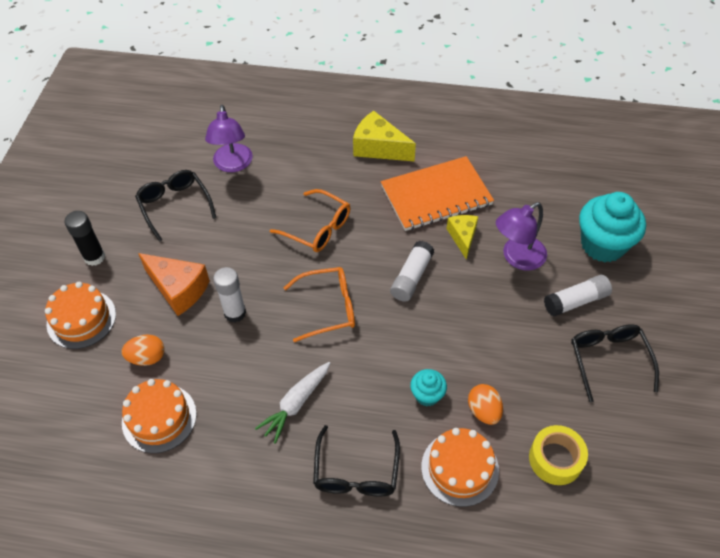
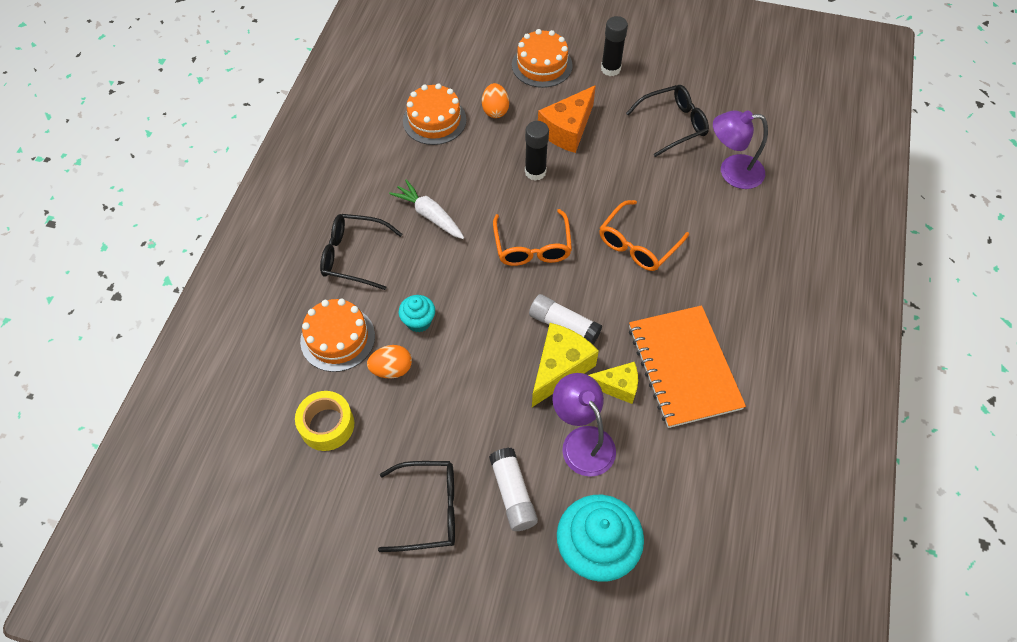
camera: 95 degrees right, 5 degrees up
(235, 313) = (535, 172): white glue stick -> black glue stick
(378, 148) = (764, 314): yellow cheese -> yellow cheese (559, 368)

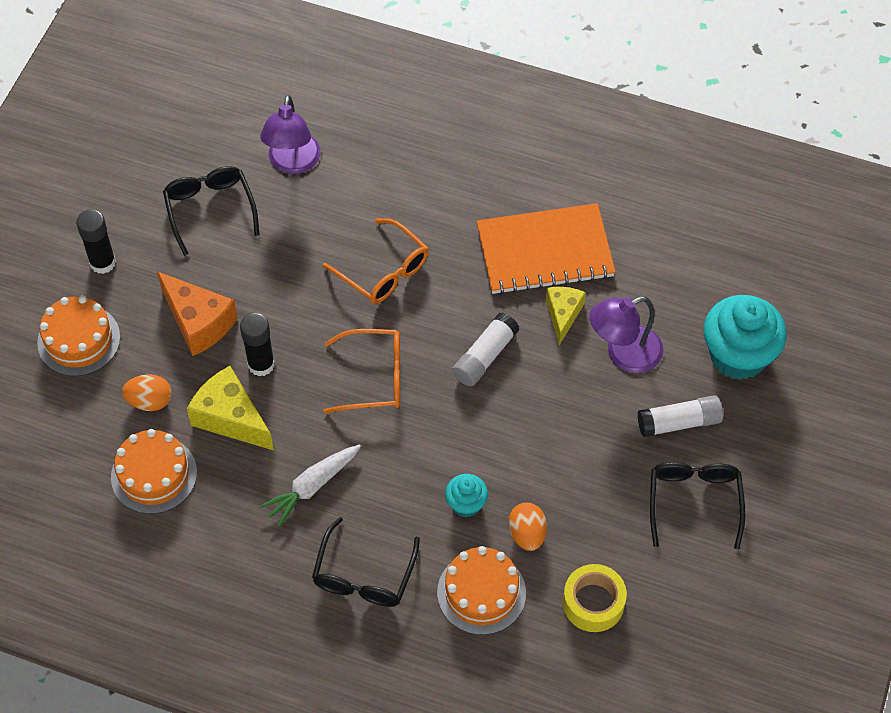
camera: 85 degrees left, 0 degrees up
(559, 368) = (538, 366): yellow cheese -> yellow cheese (231, 418)

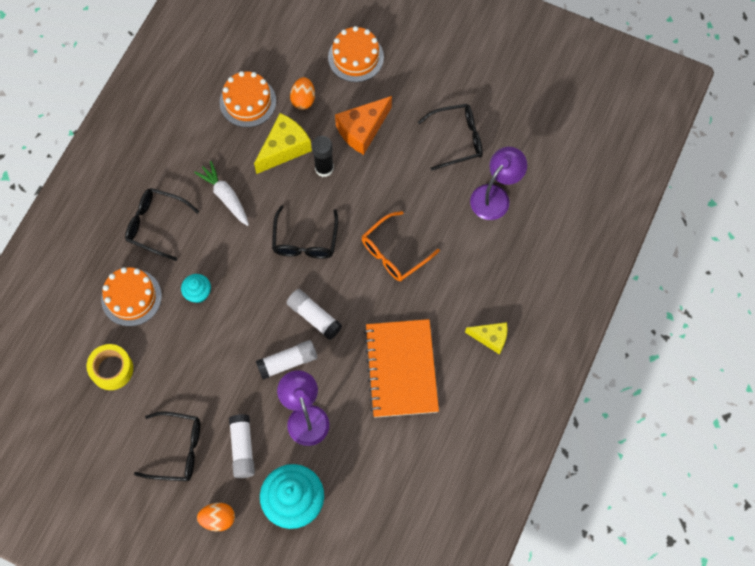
camera: 95 degrees right, 10 degrees up
(102, 263) = (417, 71): black glue stick -> none
(293, 163) = (495, 196): purple lamp -> purple lamp turned 120 degrees clockwise
(374, 378) = (305, 241): orange glasses -> black glasses
(527, 534) = (169, 331): orange egg -> orange egg (218, 519)
(553, 382) = (287, 362): none -> white glue stick
(563, 315) = (344, 376): yellow cheese -> yellow cheese (491, 338)

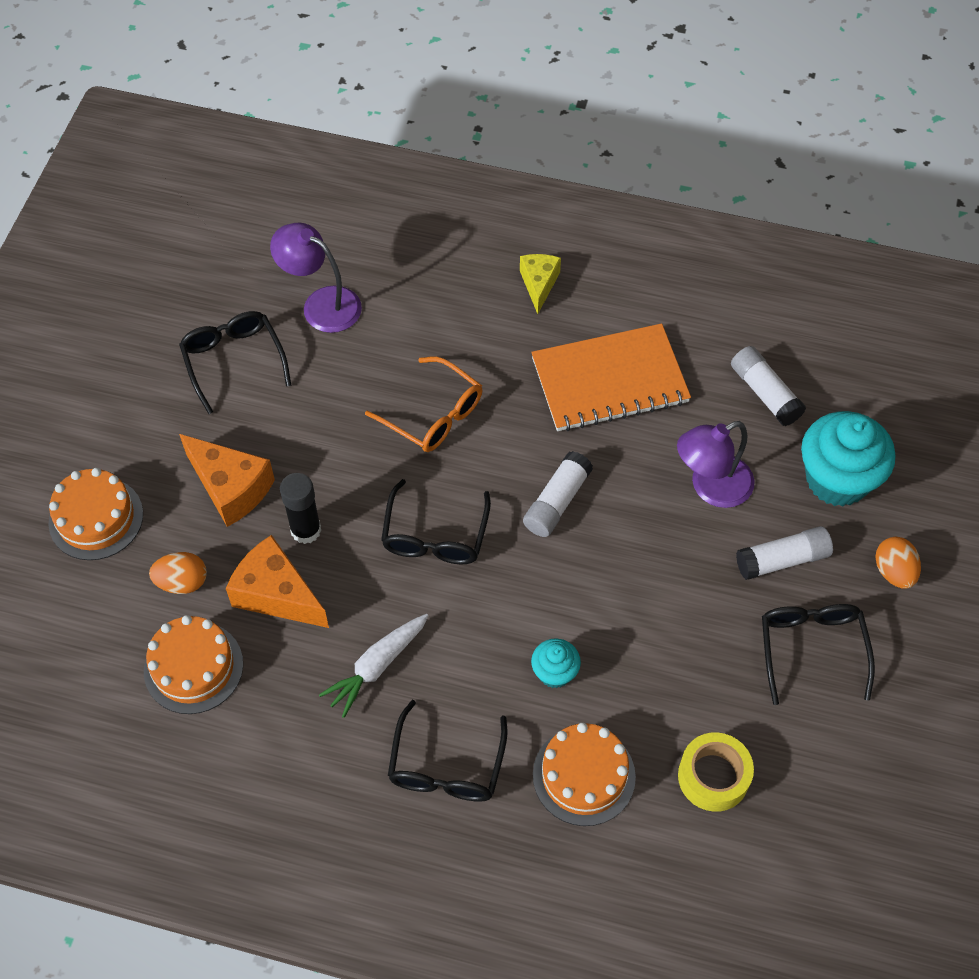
camera: 100 degrees left, 10 degrees down
(284, 148) = (276, 594): yellow cheese -> orange cheese
(287, 362) = (636, 525): white glue stick -> white glue stick (765, 393)
(305, 241) = (435, 535): black glasses -> black glasses turned 105 degrees clockwise

